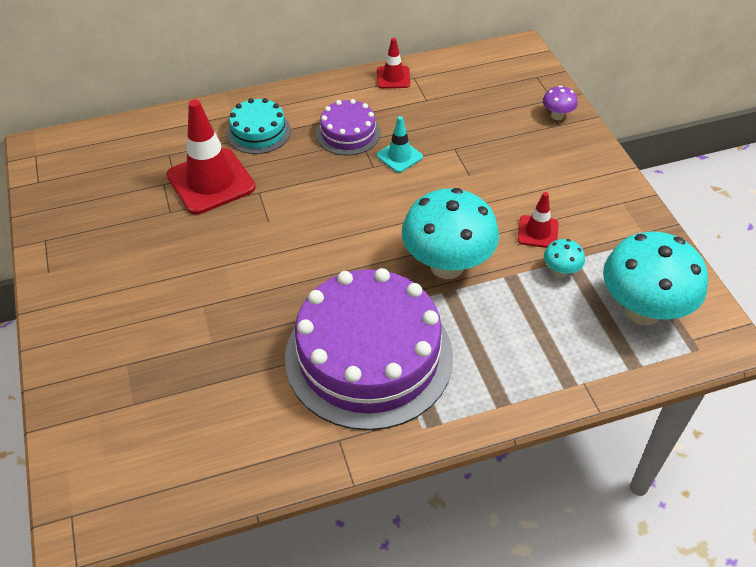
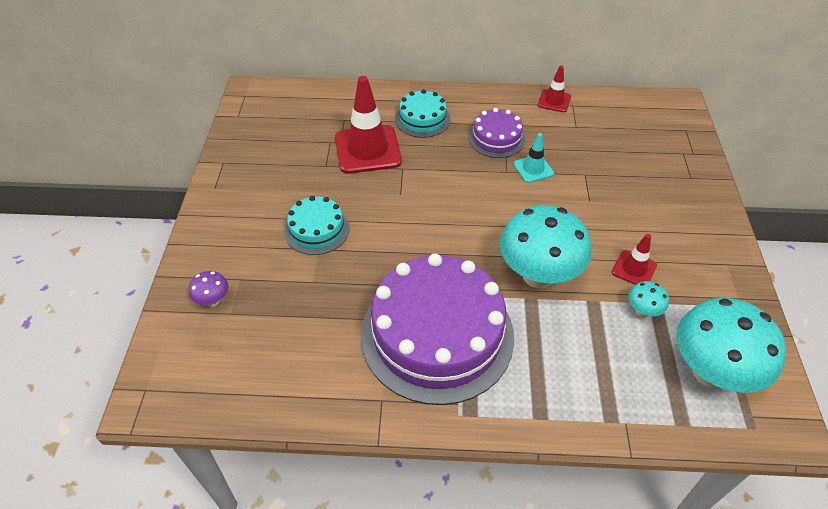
camera: 20 degrees right, 0 degrees up
(191, 285) = (317, 230): none -> turquoise cake
(557, 116) = (692, 169): purple mushroom -> purple mushroom (213, 301)

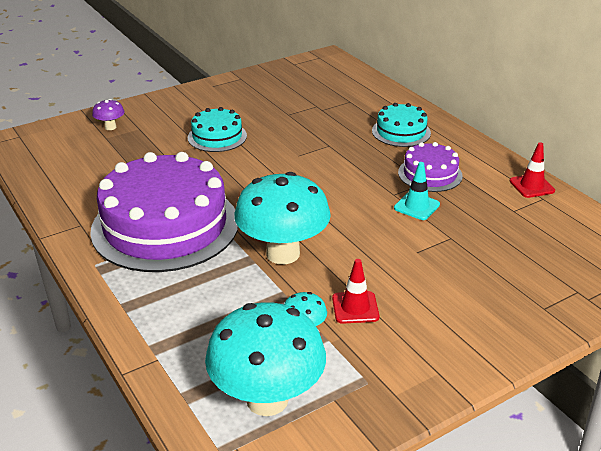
camera: 55 degrees right, 15 degrees down
(368, 149) = (329, 123): red traffic cone -> none

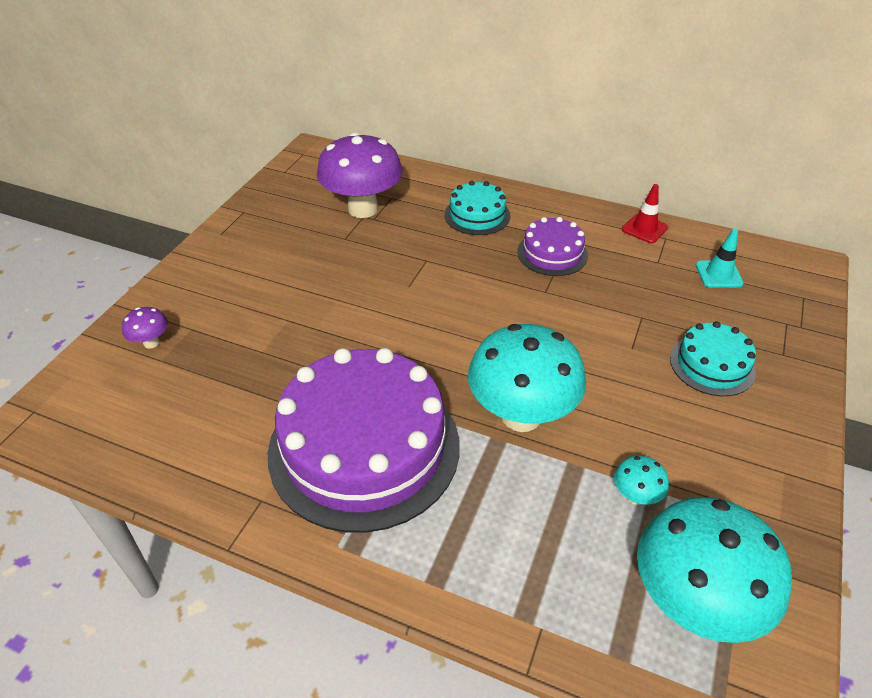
camera: 35 degrees left, 10 degrees up
(217, 137) = (297, 300): turquoise cake -> turquoise cake (712, 365)
(321, 101) = (363, 209): none -> purple mushroom
(355, 307) = (650, 442): red traffic cone -> none
(416, 206) = (579, 296): turquoise traffic cone -> turquoise traffic cone (718, 274)

